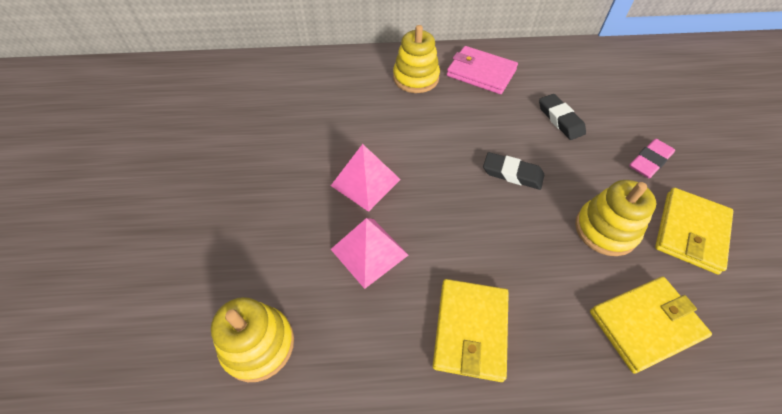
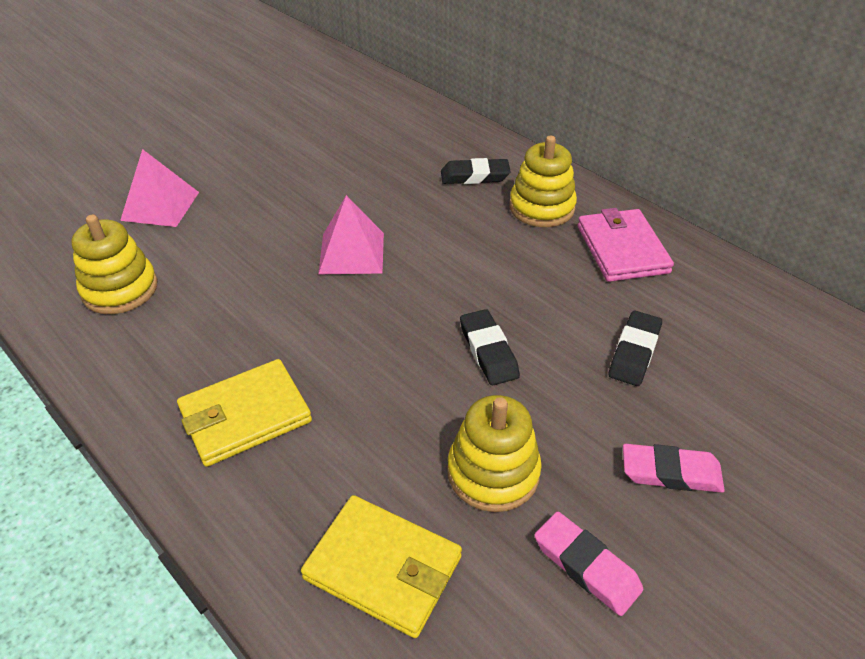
camera: 50 degrees right, 10 degrees down
(356, 85) = (475, 176): none -> black eraser
(369, 252) = (271, 300): pink pyramid -> pink pyramid (160, 206)
(690, 232) = (586, 566): yellow wallet -> pink eraser

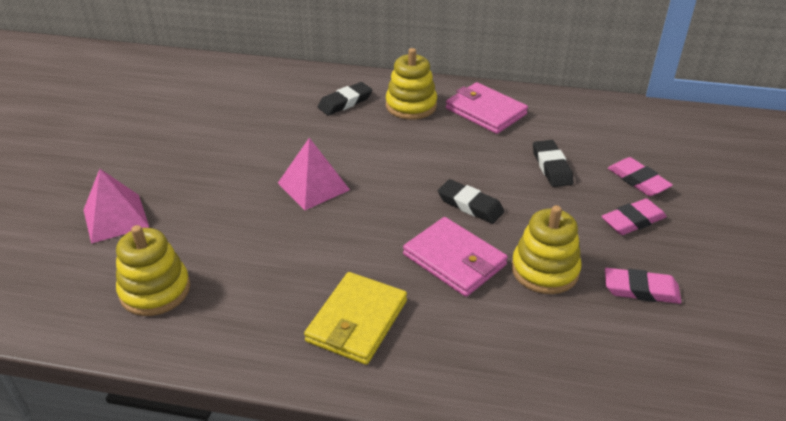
camera: 35 degrees left, 5 degrees down
(383, 568) = (540, 354): yellow wallet -> none
(406, 404) = (454, 260): none -> pink wallet
(734, 424) = (638, 180): none -> pink eraser

